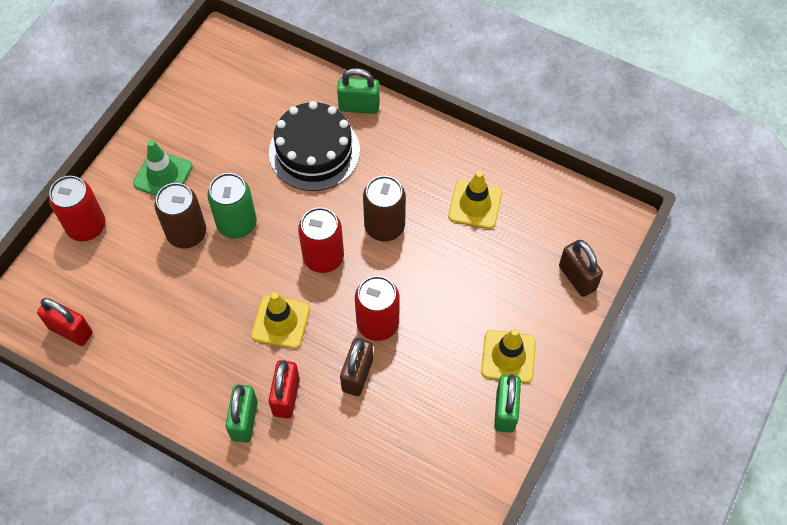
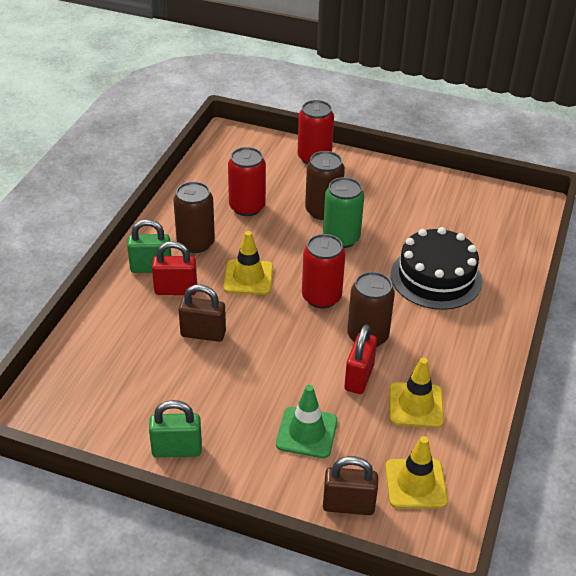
camera: 80 degrees right, 20 degrees down
(70, 330) = (219, 165): red padlock -> red padlock (359, 377)
(163, 175) = (376, 189): green traffic cone -> green traffic cone (307, 432)
(212, 370) = (195, 243): none -> brown can
(359, 106) = (502, 303): green padlock -> none
(377, 324) = (258, 342): red can -> red can (247, 207)
(508, 357) = (239, 448): yellow traffic cone -> yellow traffic cone (415, 484)
(577, 278) = (348, 505): brown padlock -> brown padlock turned 45 degrees clockwise

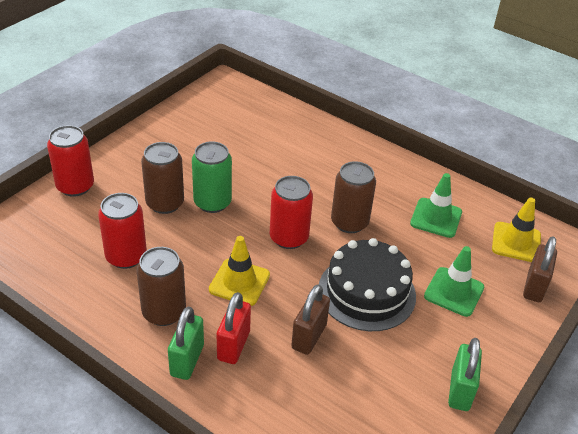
camera: 75 degrees left, 0 degrees up
(359, 377) = (397, 242): red padlock -> none
(416, 405) = (436, 218): yellow traffic cone -> green traffic cone
(436, 277) = (292, 161): black cake -> black cake (366, 292)

